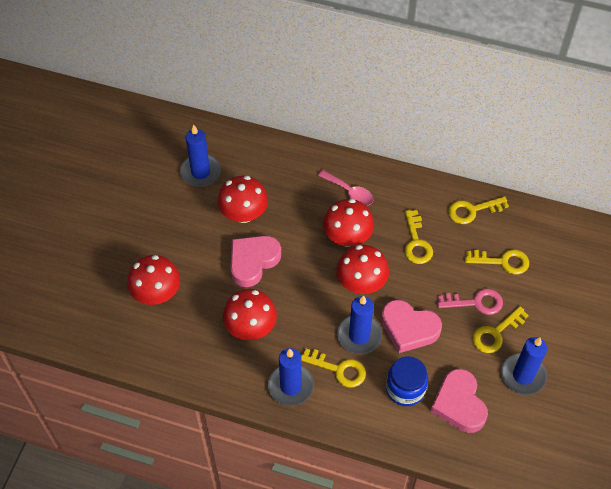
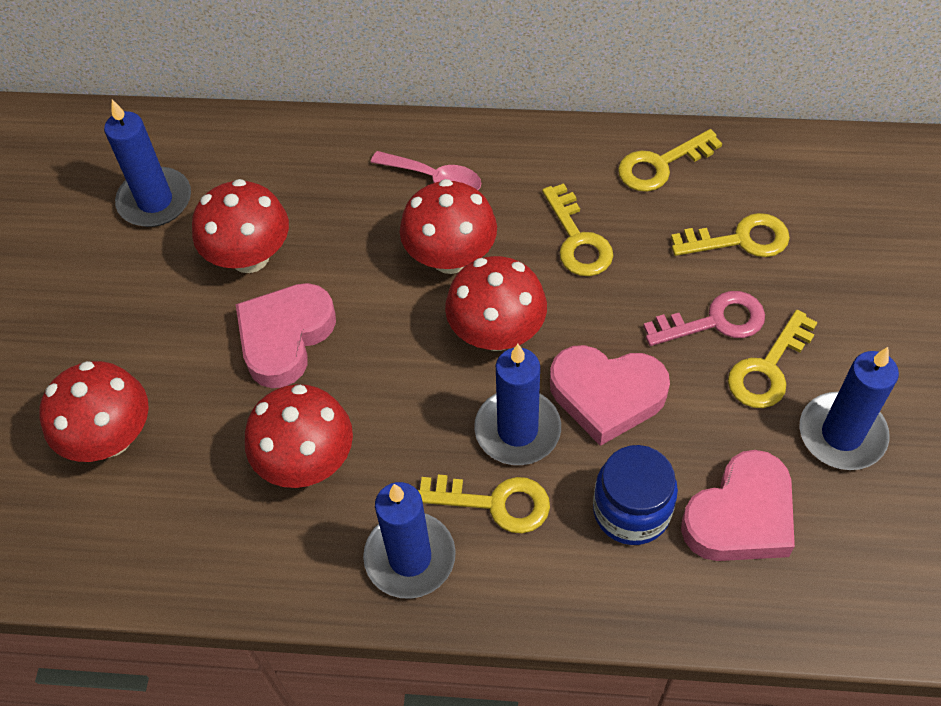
camera: 10 degrees left, 0 degrees up
(459, 404) = (741, 516): pink heart -> pink heart turned 105 degrees counterclockwise

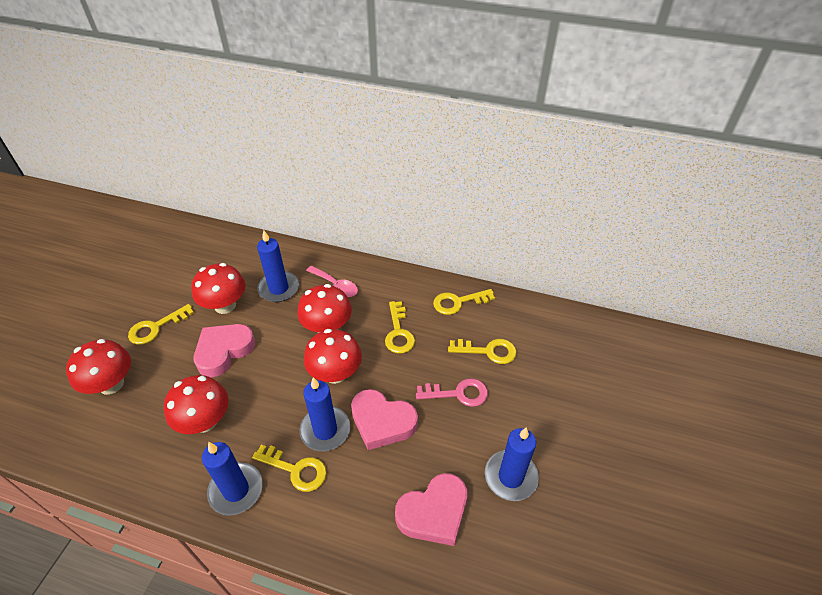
camera: 10 degrees right, 10 degrees down
(155, 201) = (191, 268): blue candle -> blue candle (278, 288)
(631, 511) = (371, 493): blue jar -> none
(768, 368) = (480, 427): yellow key -> yellow key (156, 327)

